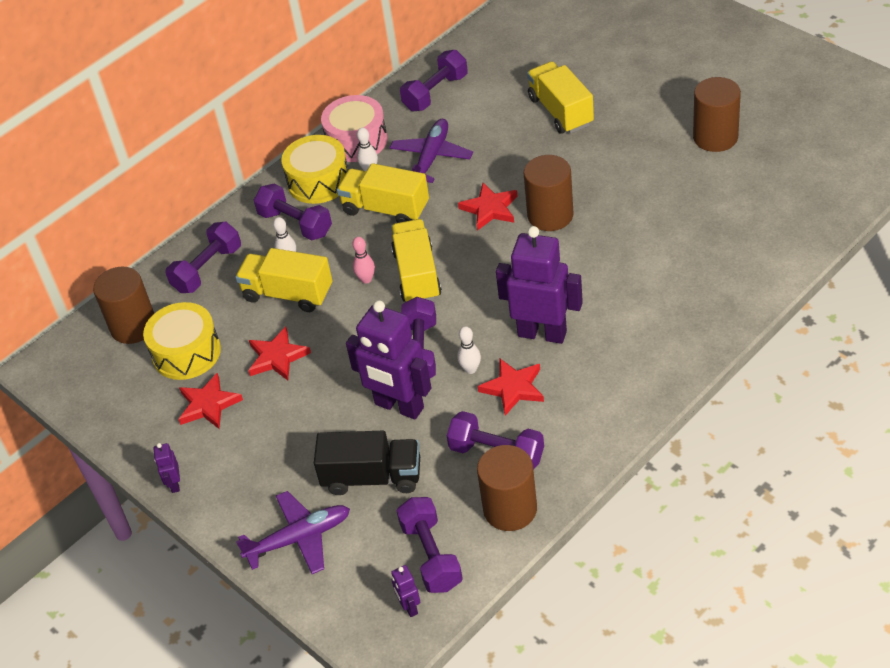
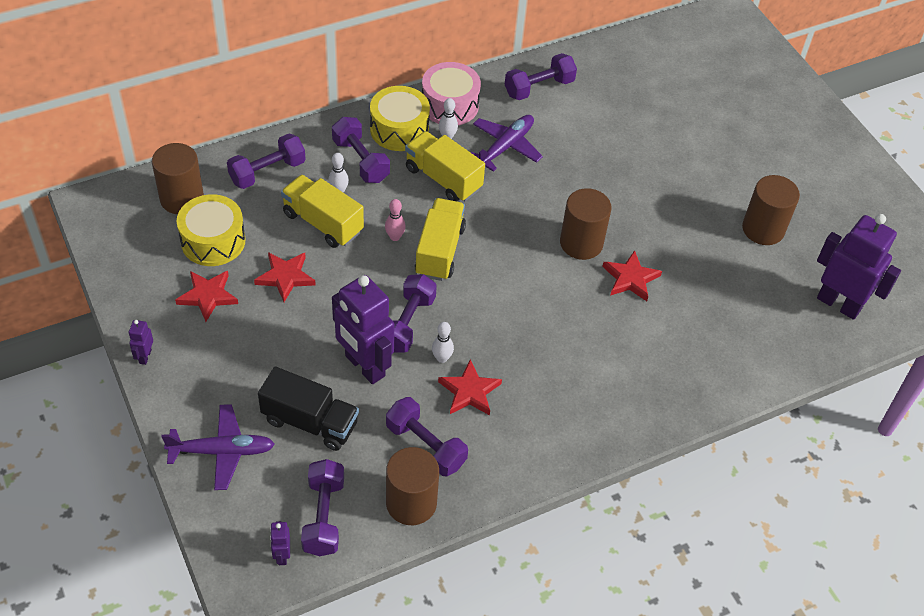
camera: 10 degrees right, 5 degrees up
(490, 209) = (532, 215): red star -> red star (630, 278)
(542, 333) = (519, 351): purple robot -> purple robot (838, 304)
(561, 111) = (638, 149): yellow truck -> none

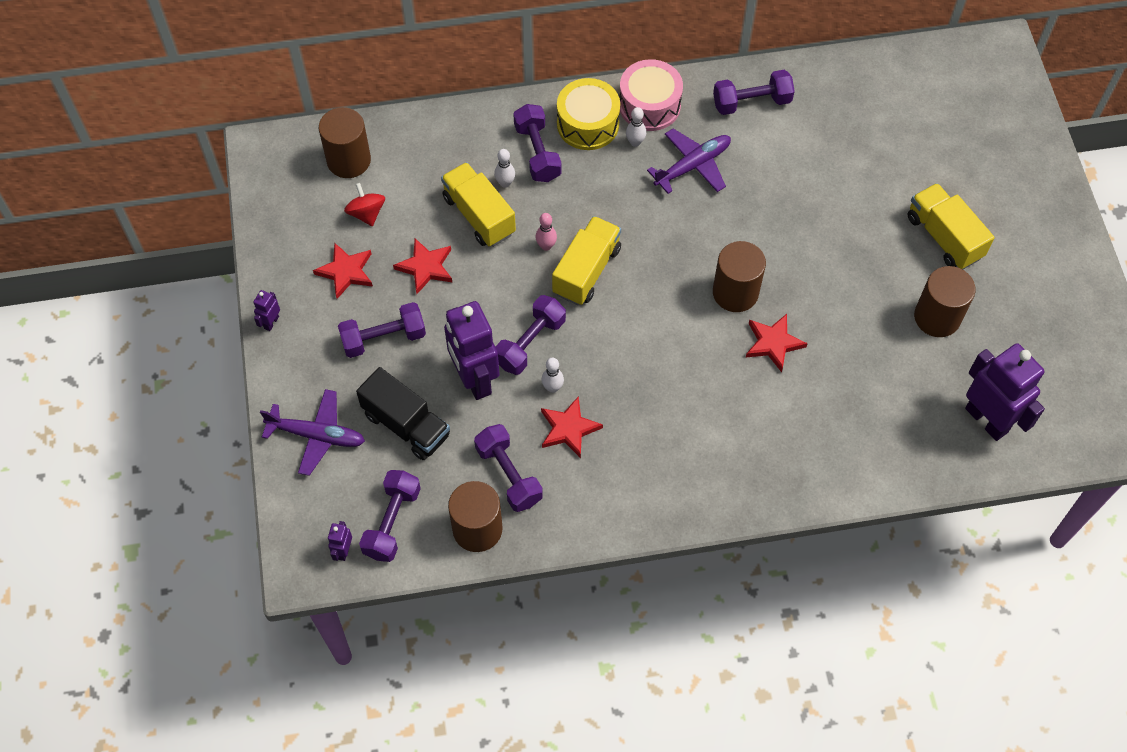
camera: 20 degrees right, 10 degrees up
(213, 241) = (366, 213): yellow drum -> red spinning top
(267, 172) = (440, 147): purple dumbbell -> purple dumbbell (383, 338)
(443, 178) = (615, 190): yellow truck -> yellow truck (944, 237)

